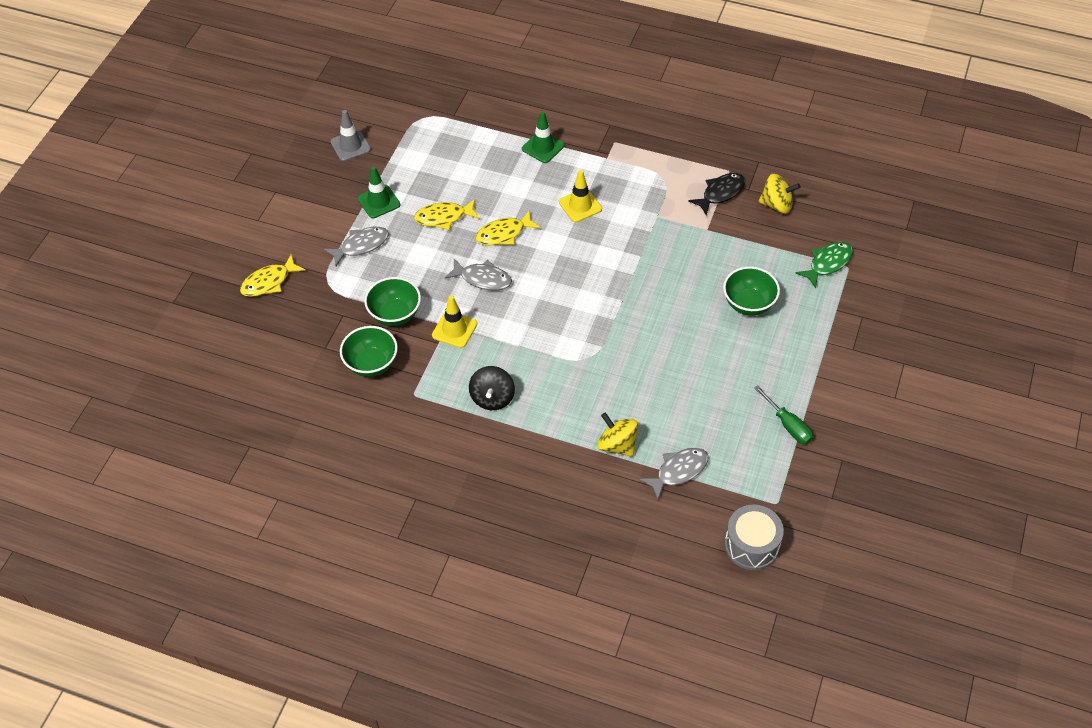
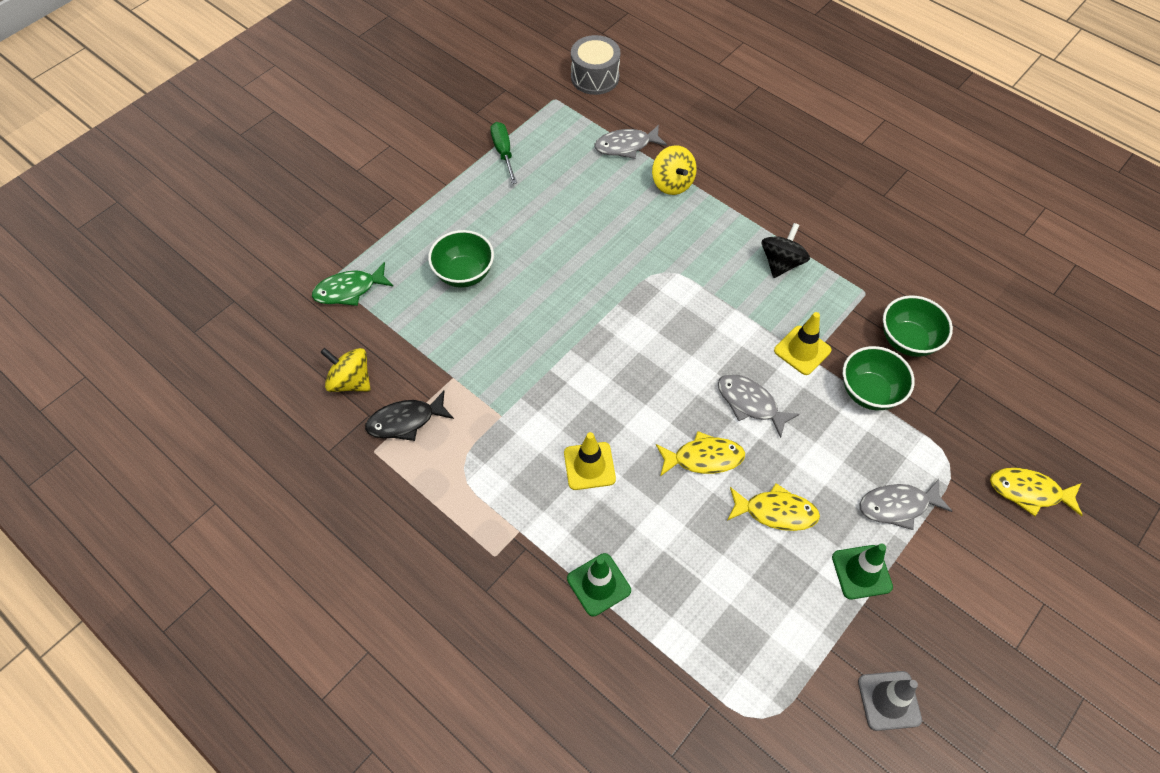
camera: 160 degrees left, 5 degrees up
(269, 282) = (1029, 492): yellow fish -> yellow fish turned 150 degrees counterclockwise

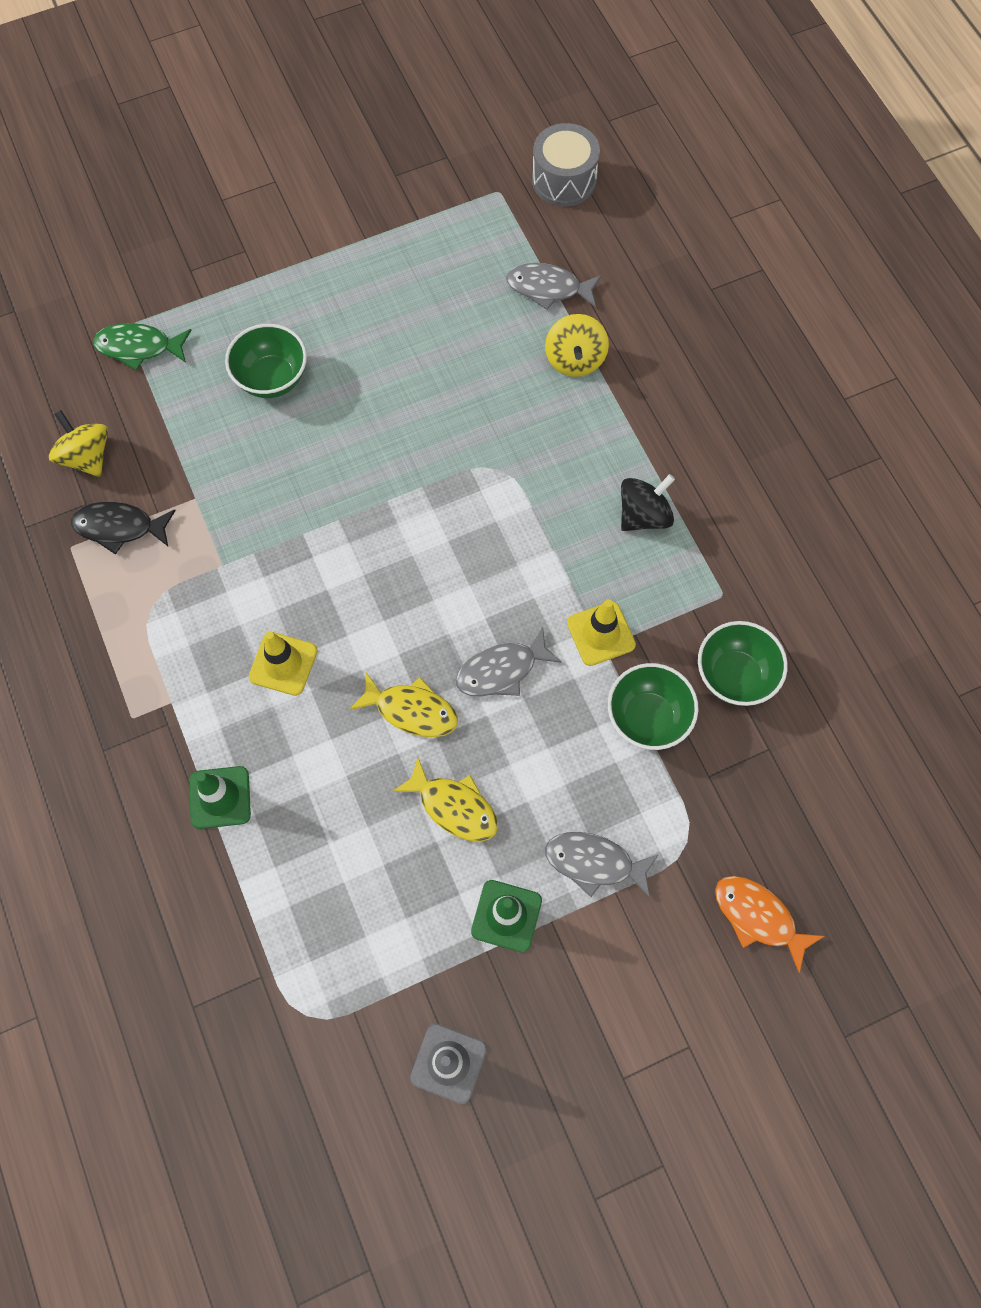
camera: 25 degrees right, 10 degrees up
(503, 152) = (399, 241): green screwdriver -> none
(750, 403) = (501, 670): grey fish -> grey fish turned 90 degrees counterclockwise
(1029, 492) = (758, 917): yellow fish -> orange fish

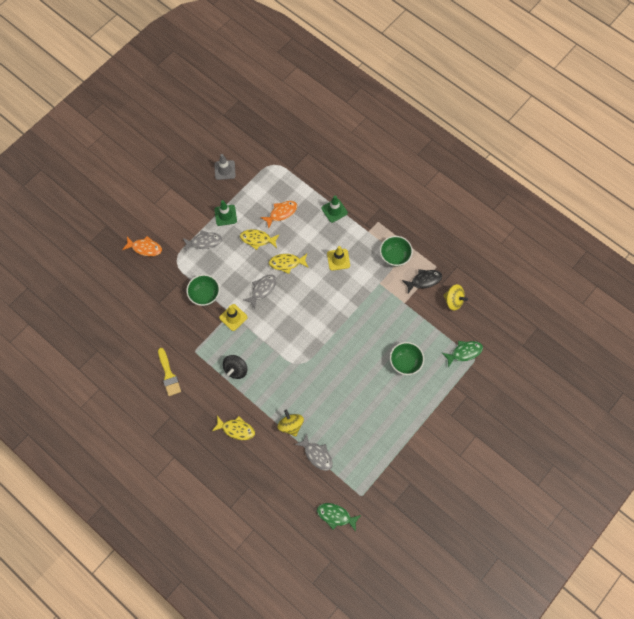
camera: 155 degrees right, 0 degrees up
(357, 853) = (281, 213): none -> orange fish
(548, 288) = (317, 455): grey fish -> grey fish turned 60 degrees clockwise
(564, 180) = (336, 516): grey drum -> green fish
(692, 398) = (236, 429): none -> yellow fish
(734, 676) = (179, 323): green bowl -> green bowl (394, 256)
(801, 567) = (169, 375): none -> yellow brush

